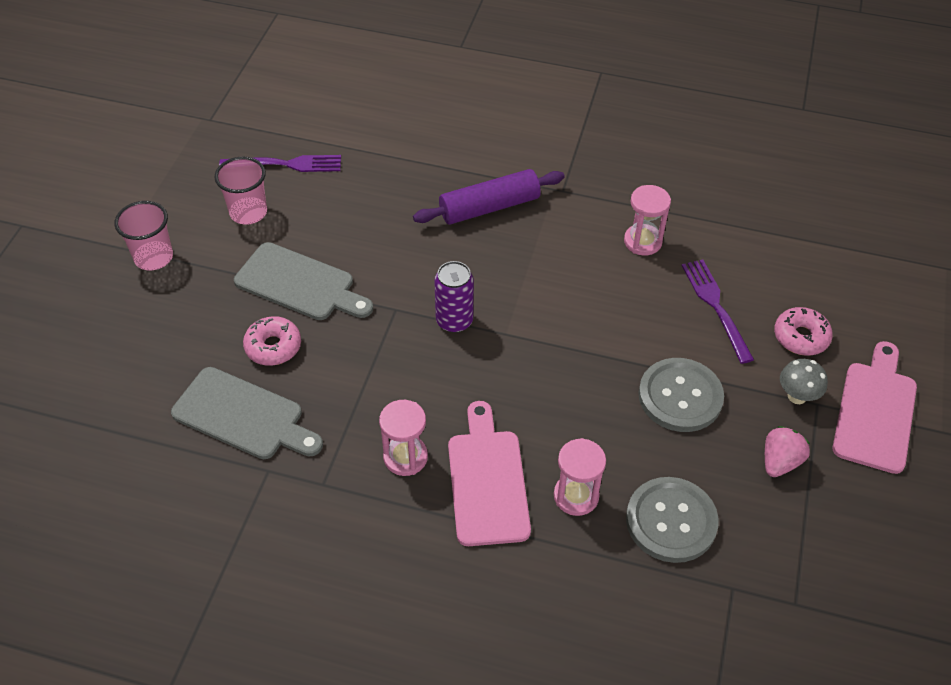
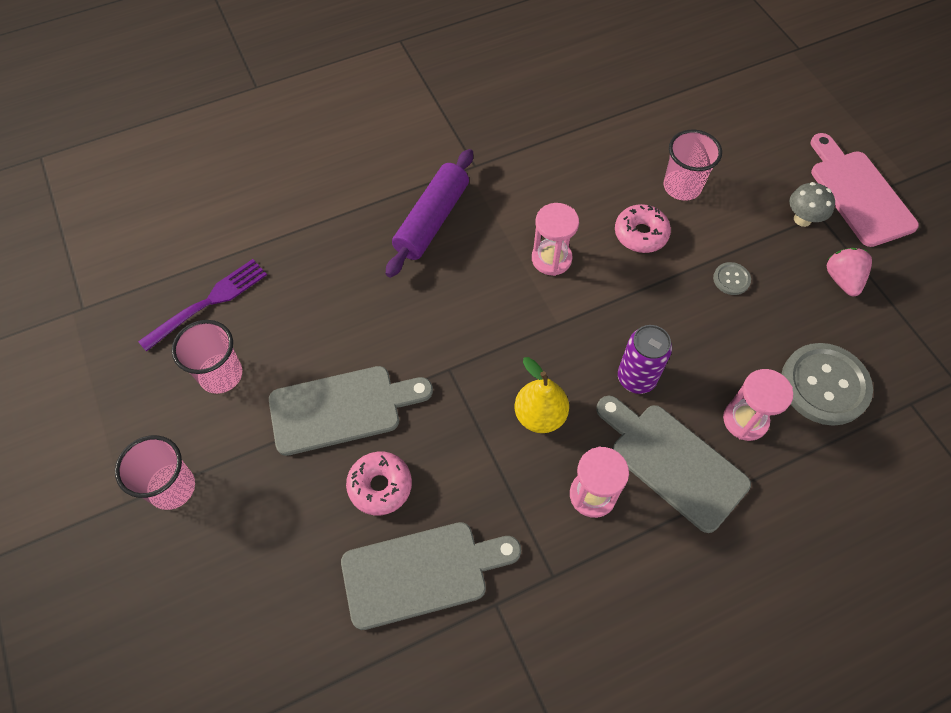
camera: 40 degrees left, 10 degrees up
(425, 382) = (540, 416): none -> yellow pear
(454, 321) = (507, 343): purple can -> purple can (636, 378)
(487, 481) = (672, 462): pink cutting board -> grey cutting board
(642, 241) = (579, 169): pink hourglass -> pink hourglass (551, 259)
(680, 396) = (731, 279): grey button -> grey button, size x0.45
(716, 306) = (682, 187): purple fork -> pink cup
(801, 337) = (759, 170): pink donut -> pink donut (640, 234)

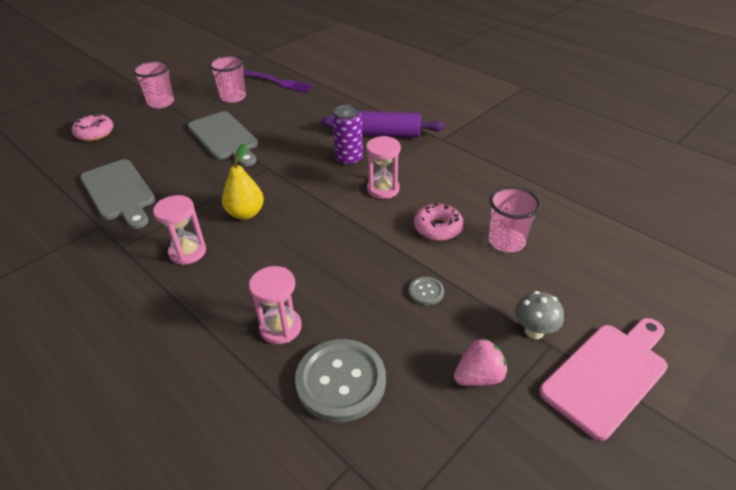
camera: 70 degrees right, 20 degrees down
(380, 486) = (175, 163): pink donut -> pink donut (95, 133)
(636, 378) = (296, 254): purple can -> purple can (349, 159)
(672, 462) = (226, 289): grey cutting board -> none

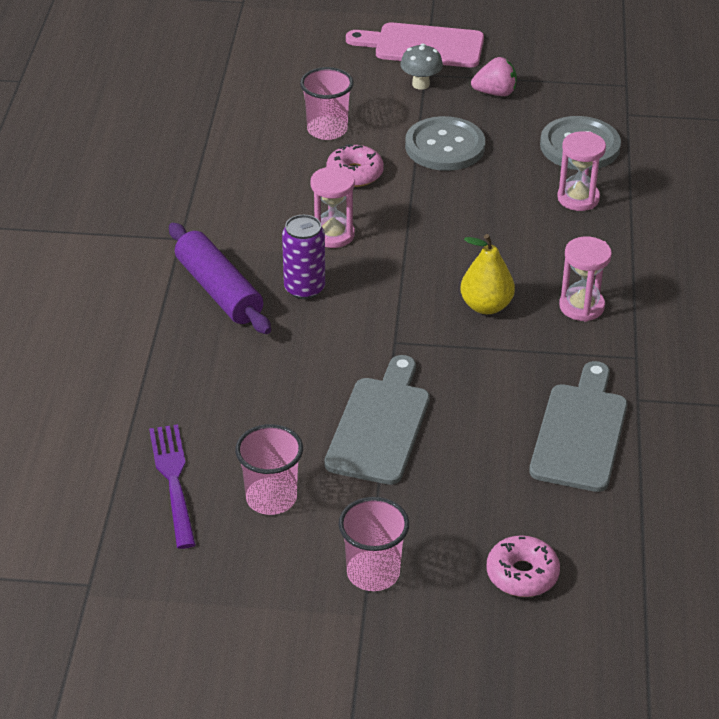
camera: 130 degrees left, 0 degrees up
(426, 291) = (445, 146): grey button -> grey button, size x2.21
(478, 377) = (495, 93): pink strawberry -> pink strawberry turned 150 degrees clockwise

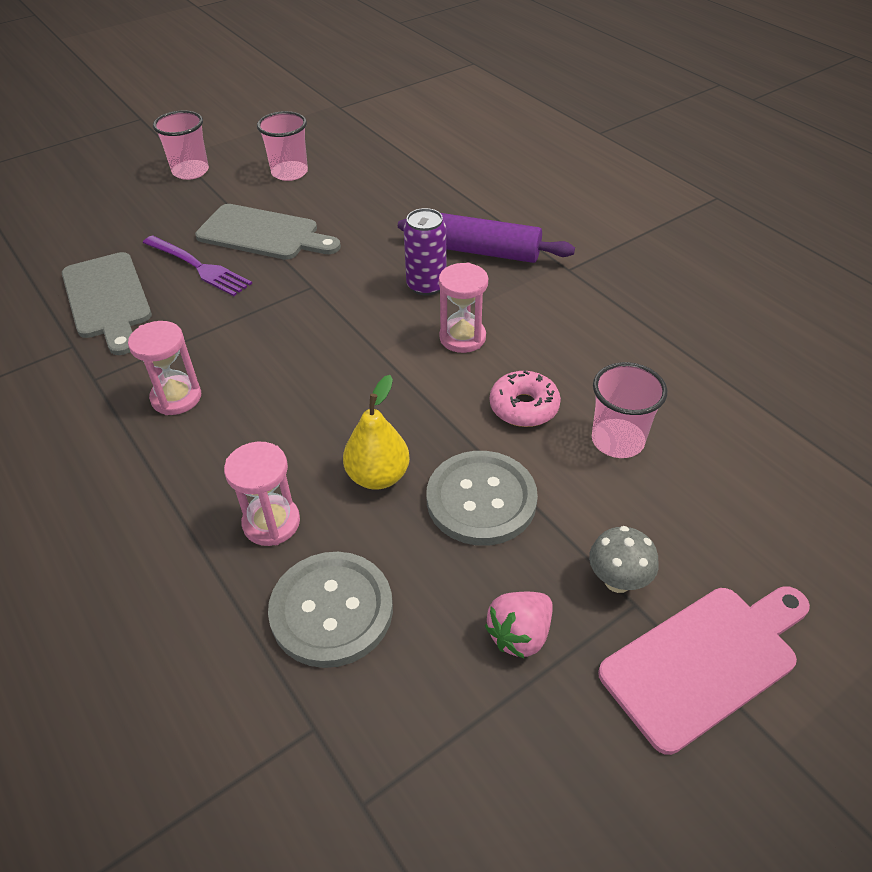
camera: 140 degrees right, 5 degrees up
(173, 480) = (356, 154): purple fork -> purple fork (198, 267)
(380, 425) = (263, 234): grey cutting board -> grey cutting board turned 45 degrees counterclockwise
(486, 306) = (265, 351): yellow pear -> yellow pear (378, 476)
(522, 574) = (94, 209): pink donut -> none

